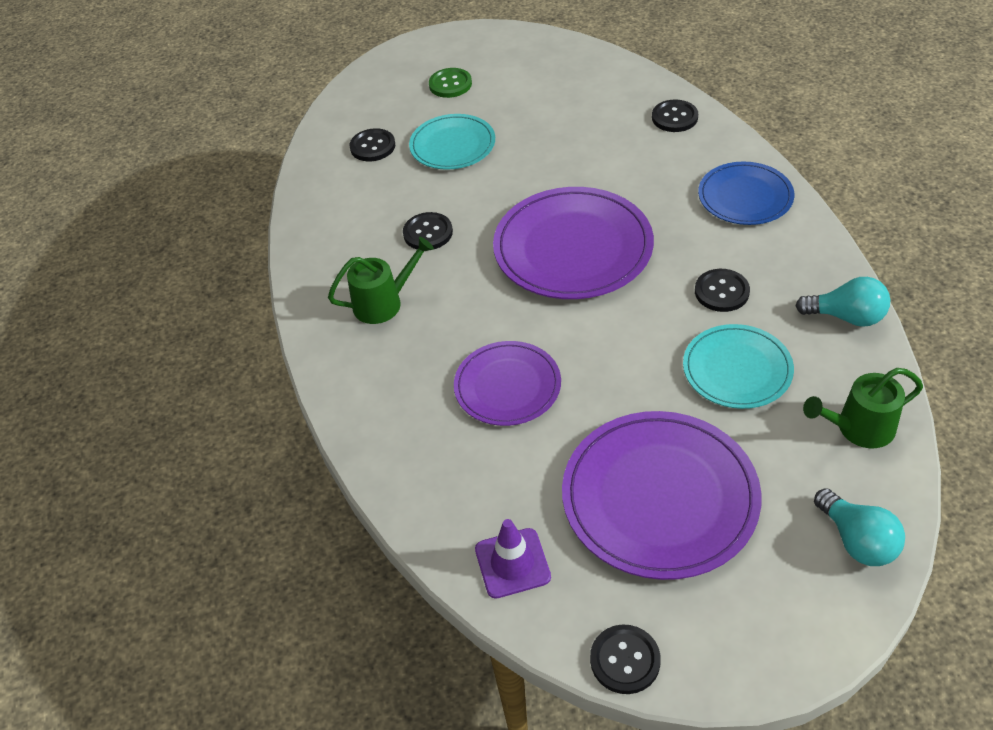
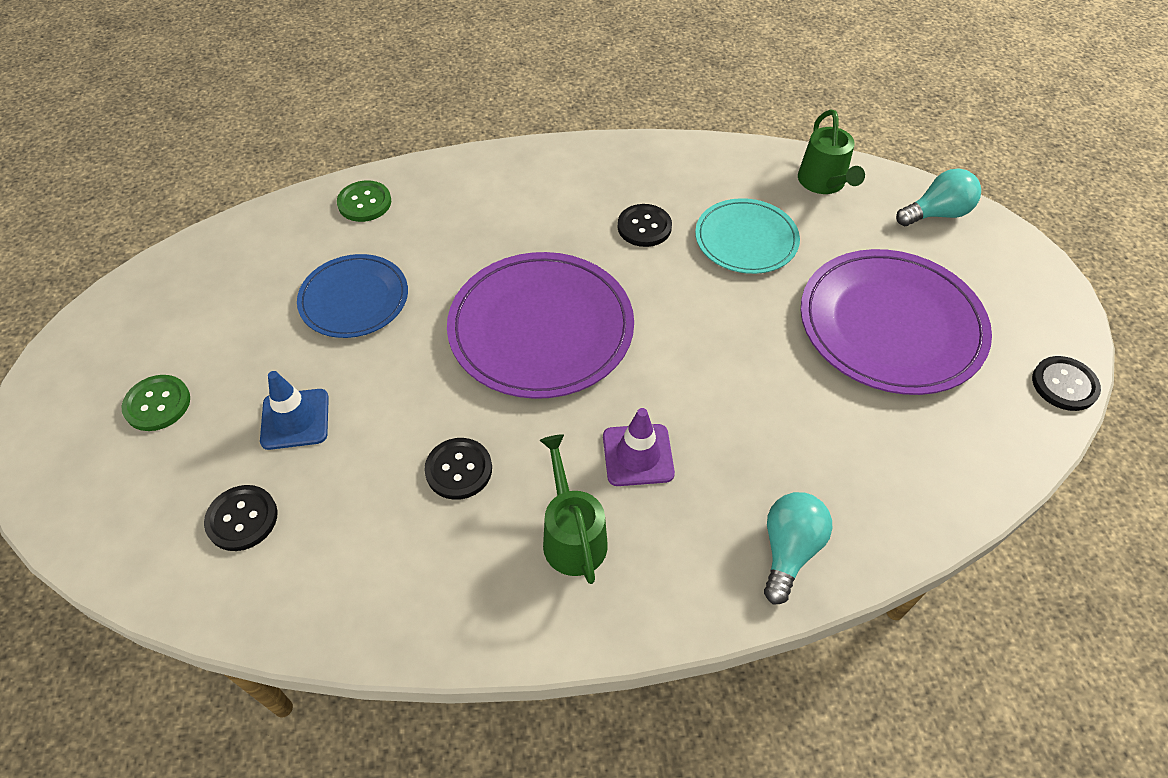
camera: 85 degrees left, 5 degrees up
(452, 145) = (295, 419): turquoise plate -> blue traffic cone
(507, 386) = (737, 422): purple plate -> none
(512, 563) = (967, 454): purple traffic cone -> purple traffic cone (638, 455)
(674, 117) = (364, 203): black button -> green button
(745, 197) = (517, 180): blue plate -> blue plate (354, 299)
(846, 317) = (697, 157): turquoise light bulb -> turquoise light bulb (789, 550)

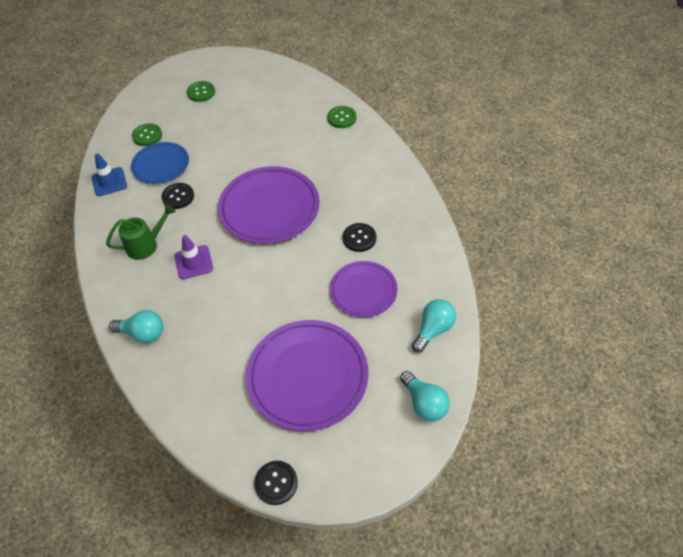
camera: 80 degrees right, 0 degrees up
(242, 519) = (147, 136): black button -> green button
(295, 419) = (199, 135): blue traffic cone -> blue traffic cone (109, 182)
(354, 299) = (273, 133): blue plate -> blue plate (161, 165)
(746, 239) = (363, 290): turquoise plate -> purple plate
(824, 183) = (433, 329): green watering can -> turquoise light bulb

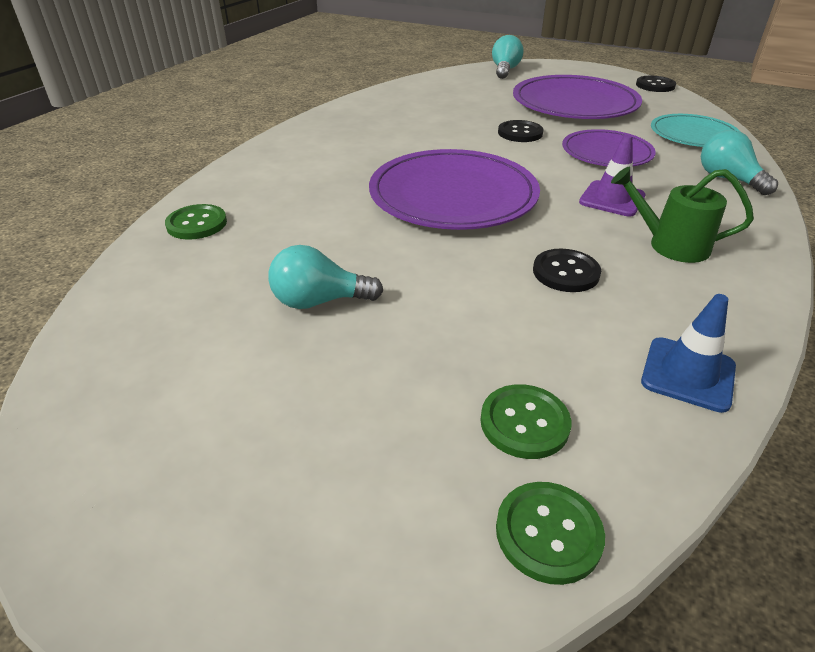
camera: 135 degrees left, 15 degrees down
(161, 165) = (550, 338): blue plate -> none
(191, 387) = (693, 135): none -> turquoise plate
(201, 92) = (284, 446): green button -> green button (548, 533)
(359, 238) = (404, 134): black button -> black button (520, 133)
(363, 290) = (459, 113): purple plate -> purple plate (606, 153)
(433, 329) = (443, 83): turquoise light bulb -> turquoise light bulb (319, 301)

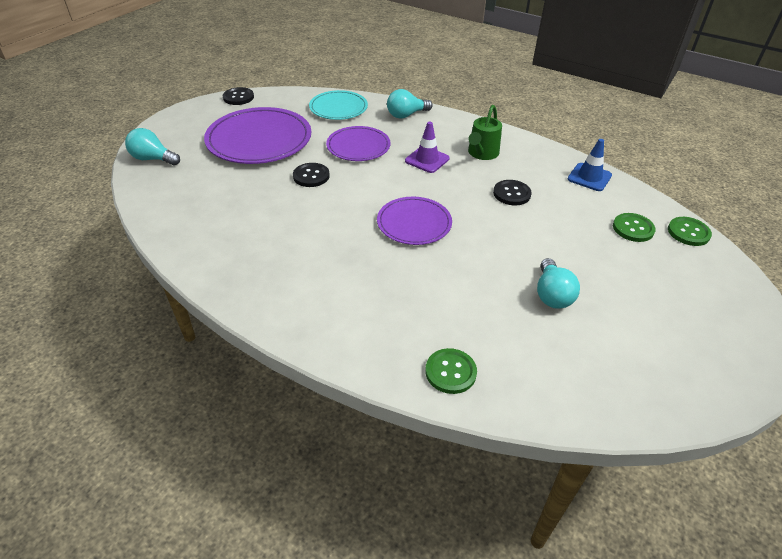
camera: 85 degrees left, 5 degrees up
(453, 195) = (414, 223): purple plate -> purple plate, size x0.61

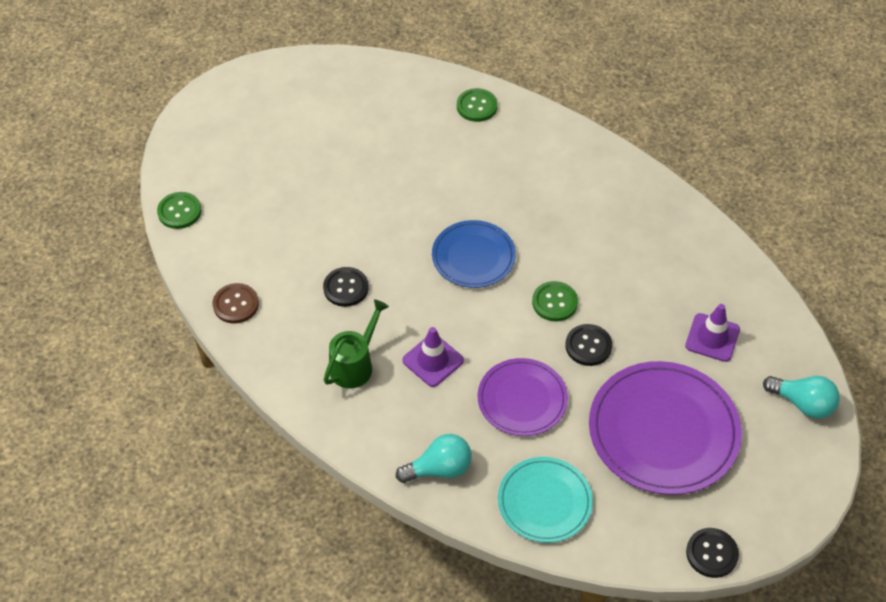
camera: 170 degrees left, 10 degrees up
(211, 188) = (712, 338): none -> purple traffic cone
(414, 223) = (473, 256): purple plate -> blue plate
(552, 295) = (363, 159): turquoise light bulb -> none
(589, 177) = (236, 304): blue traffic cone -> brown button
(633, 228) = (235, 223): green button -> green button (554, 302)

